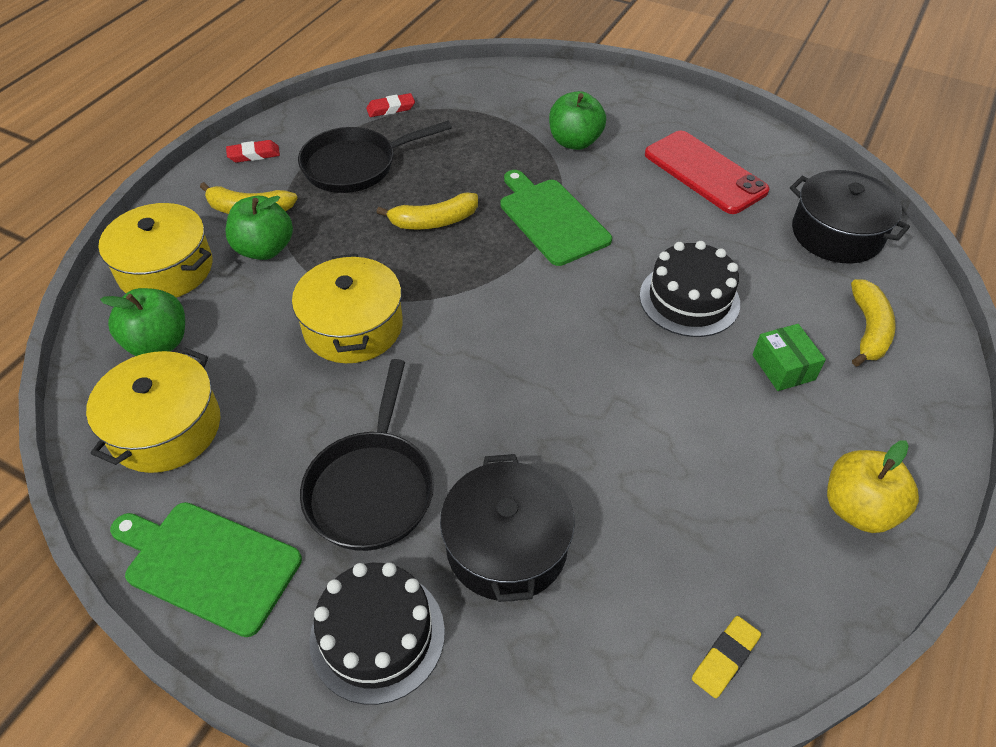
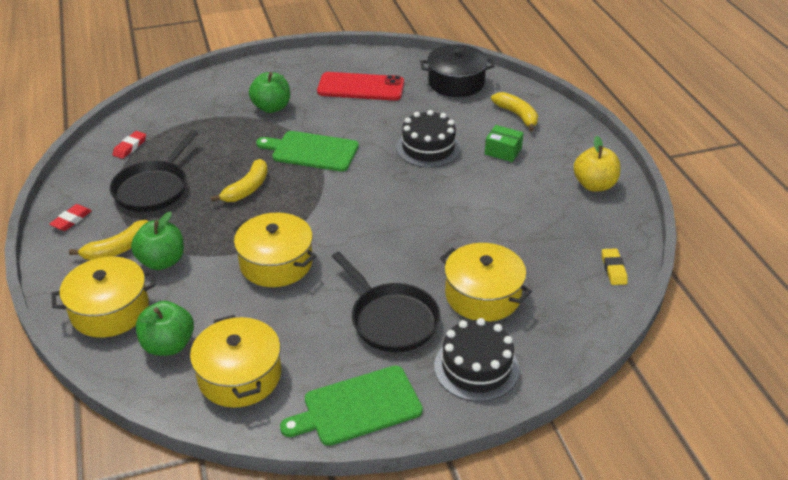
camera: 45 degrees left, 10 degrees down
(506, 545) = (483, 295): black pot -> yellow pot

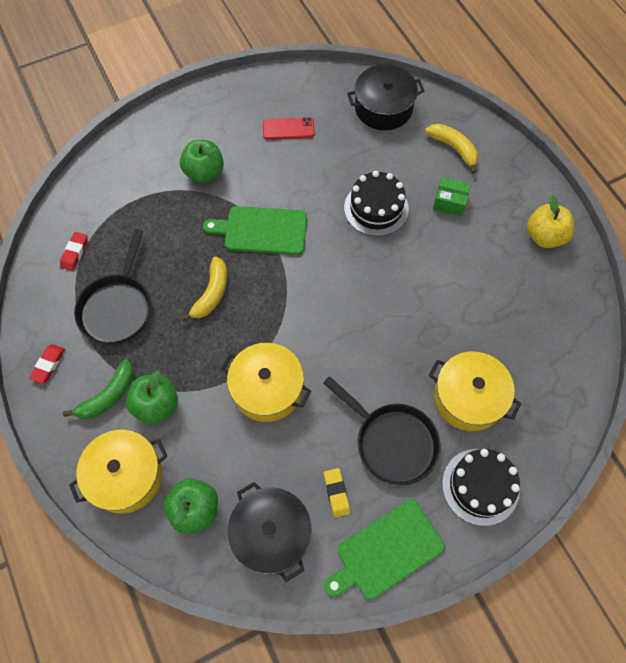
camera: 10 degrees left, 25 degrees up
(118, 249) = (108, 396): yellow banana -> green banana
(239, 375) = (271, 534): yellow pot -> black pot
(361, 87) = (288, 129): red phone -> red phone, size x0.59
(613, 269) = (580, 345): yellow eraser -> yellow eraser (336, 493)

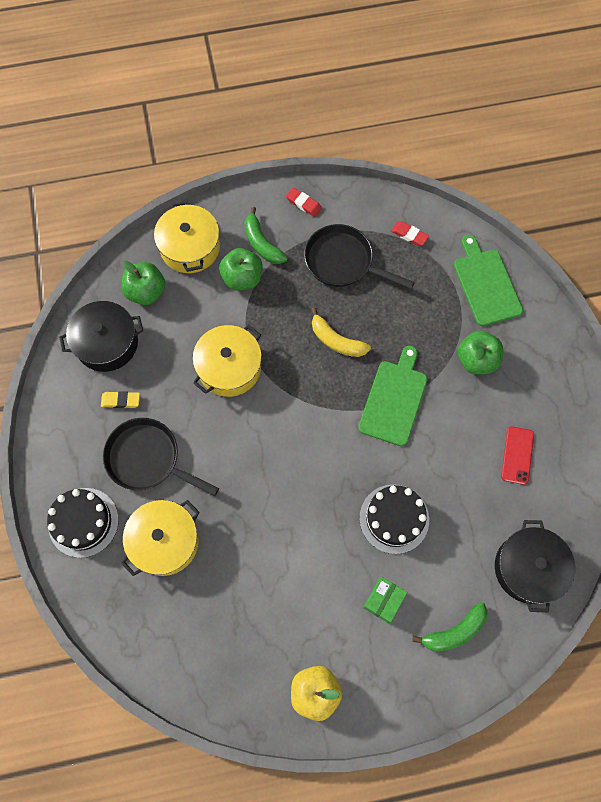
camera: 105 degrees right, 5 degrees up
(386, 551) = (61, 427): green cutting board -> green cutting board (486, 284)
(392, 442) = (147, 459): black pan -> black pan turned 60 degrees clockwise
(454, 148) = (454, 631): yellow banana -> green banana

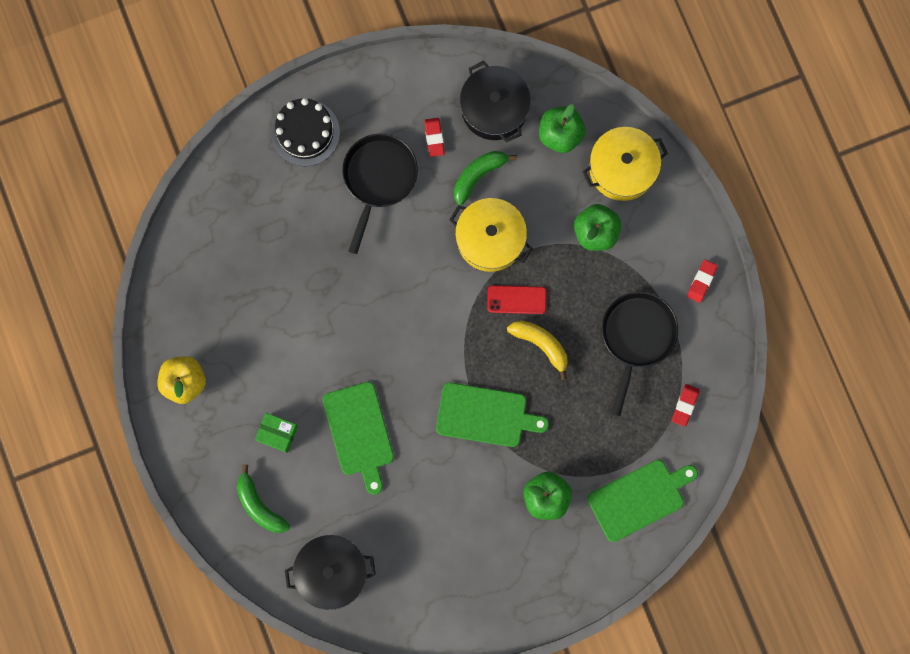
camera: 80 degrees right, 10 degrees up
(121, 401) = (434, 138): yellow eraser -> red eraser
(165, 541) = (300, 214): yellow pot -> none
(262, 243) = (642, 245): green banana -> green banana (478, 175)
(336, 340) = (541, 344): yellow banana -> yellow banana turned 105 degrees clockwise
(394, 518) = (359, 432): black cake -> green cutting board
(517, 455) = (447, 550): red phone -> red phone (516, 299)

